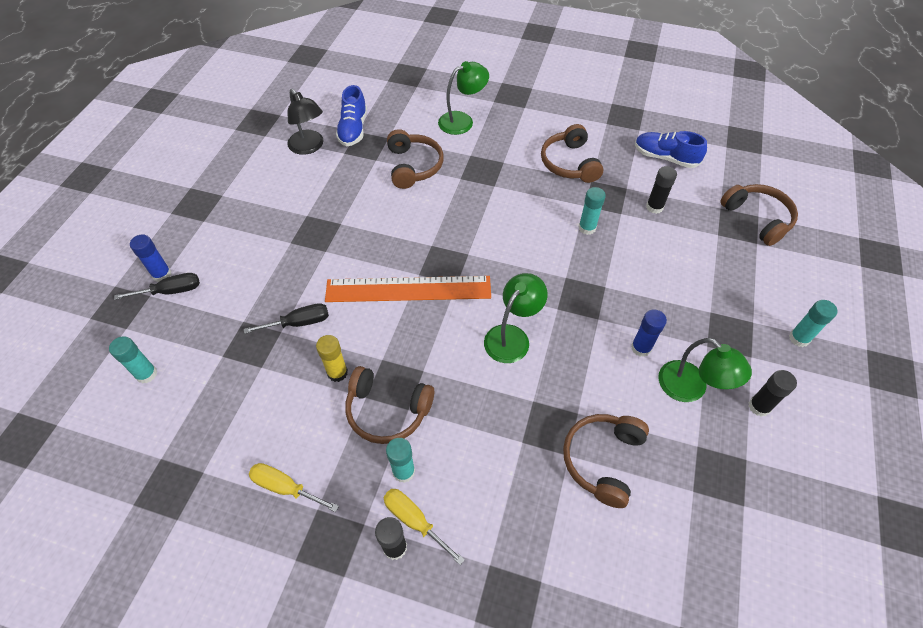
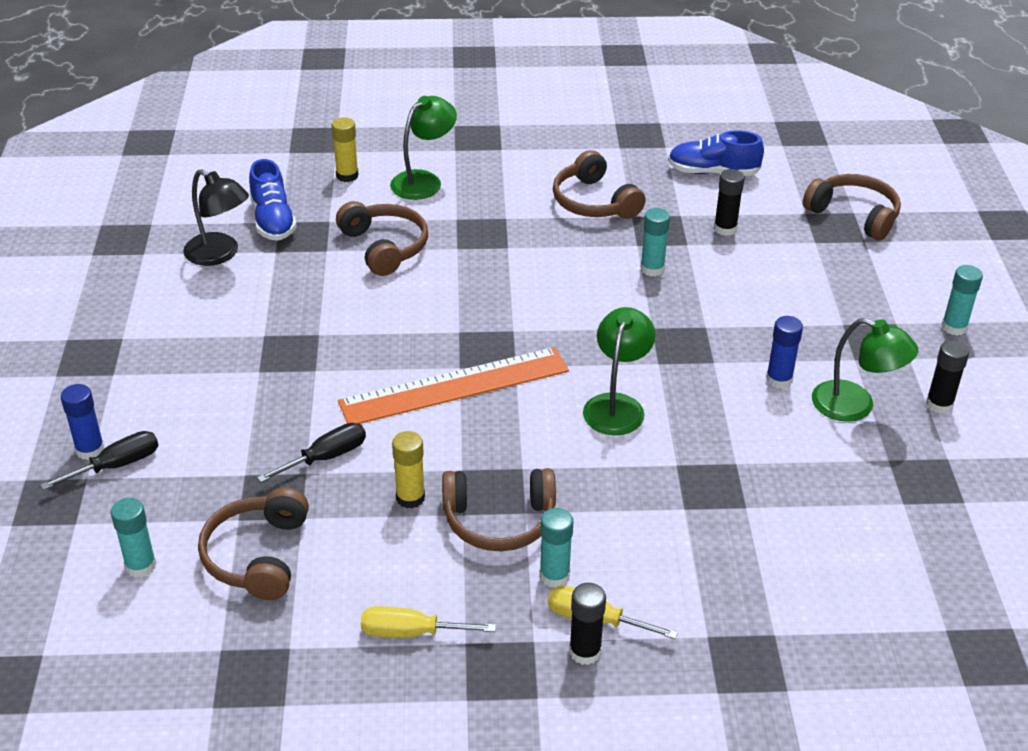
camera: 20 degrees left, 15 degrees down
(415, 106) = (347, 176): none -> yellow glue stick
(602, 460) = (787, 501): brown headphones -> brown headphones (257, 556)

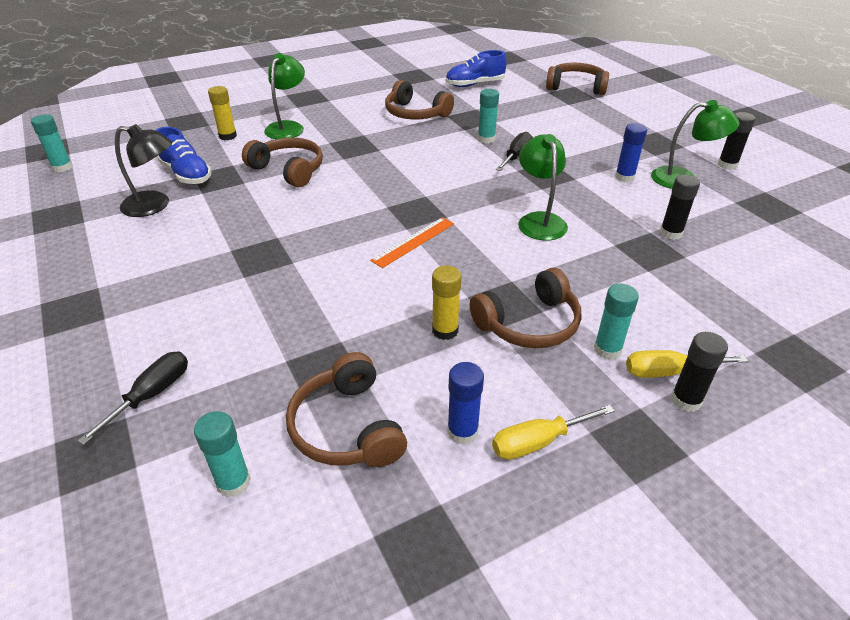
camera: 25 degrees left, 0 degrees up
(90, 450) = (115, 390): blue glue stick -> blue glue stick (462, 431)
(326, 457) = (350, 323): black screwdriver -> black screwdriver (516, 156)
(454, 386) = (413, 242): orange ruler -> orange ruler, size x0.53
(725, 229) = (510, 109): black glue stick -> black glue stick (671, 233)
(954, 327) = (689, 125): turquoise glue stick -> turquoise glue stick (62, 167)

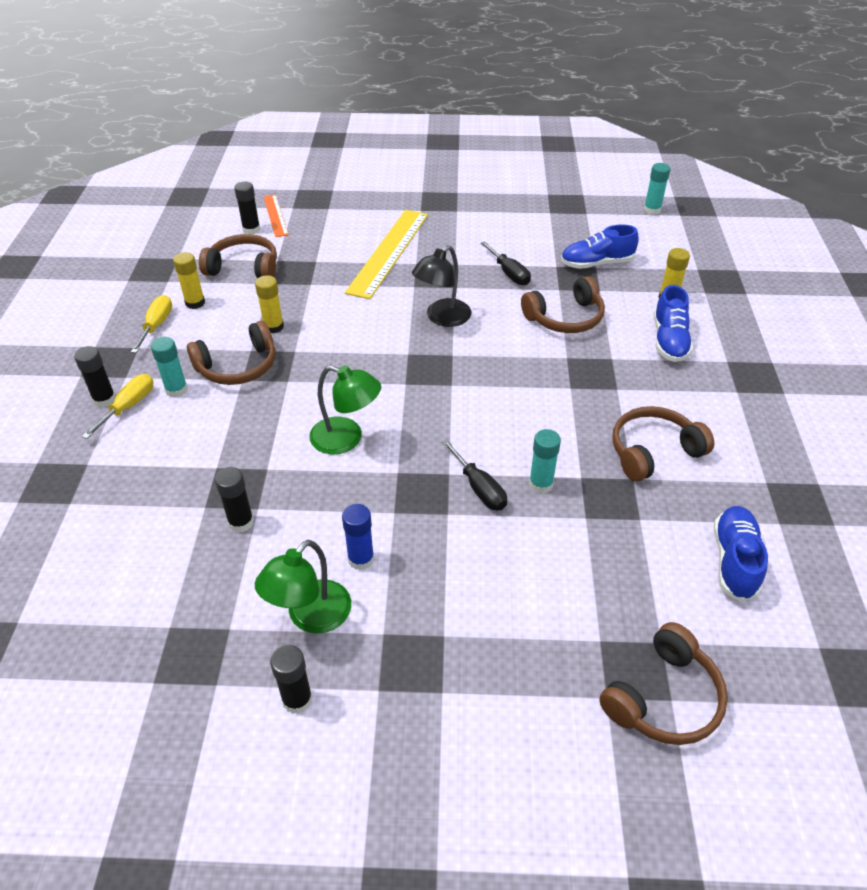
camera: 120 degrees right, 5 degrees up
(152, 395) = (336, 217): black screwdriver -> black screwdriver (509, 273)
(155, 206) = (550, 242): black lamp -> black lamp (442, 318)
(230, 305) = (389, 252): none -> yellow ruler
(233, 482) = (251, 229): turquoise glue stick -> black glue stick
(288, 127) = (669, 340): green lamp -> blue shoe
(413, 242) = (385, 350): orange ruler -> orange ruler (275, 215)
(462, 431) = (195, 303): blue glue stick -> yellow glue stick
(529, 324) = (238, 366): brown headphones -> brown headphones turned 120 degrees counterclockwise

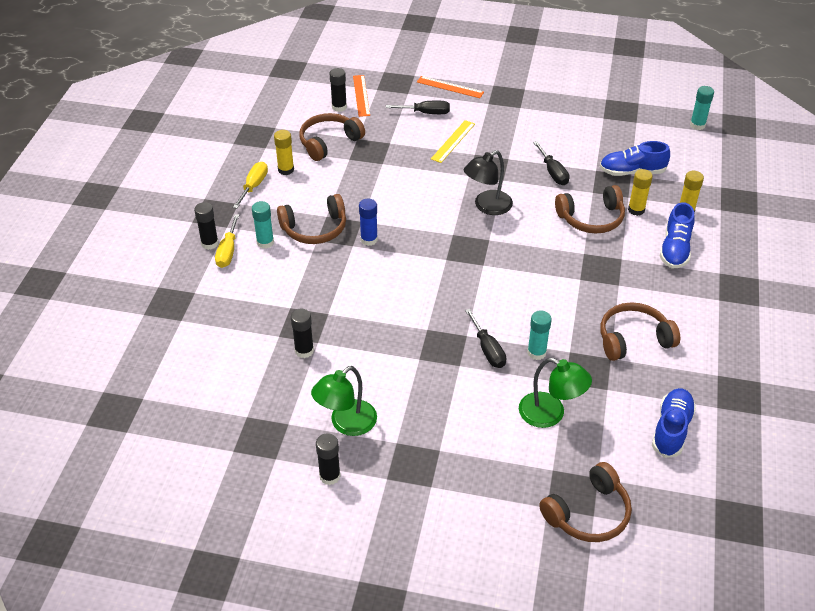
camera: 10 degrees right, 0 degrees up
(129, 406) = (228, 251): yellow screwdriver -> yellow screwdriver turned 150 degrees clockwise
(244, 268) = (329, 142): brown headphones -> brown headphones turned 60 degrees counterclockwise
(273, 327) = (347, 198): yellow glue stick -> yellow glue stick (636, 210)
(346, 439) = (392, 298): green lamp -> green lamp (550, 414)
(352, 226) = (426, 113): none -> black screwdriver
(361, 559) = (388, 389): blue glue stick -> blue glue stick (369, 239)
(375, 198) = (450, 87): none -> orange ruler
(389, 252) = (453, 141): yellow ruler -> yellow ruler, size x0.53

